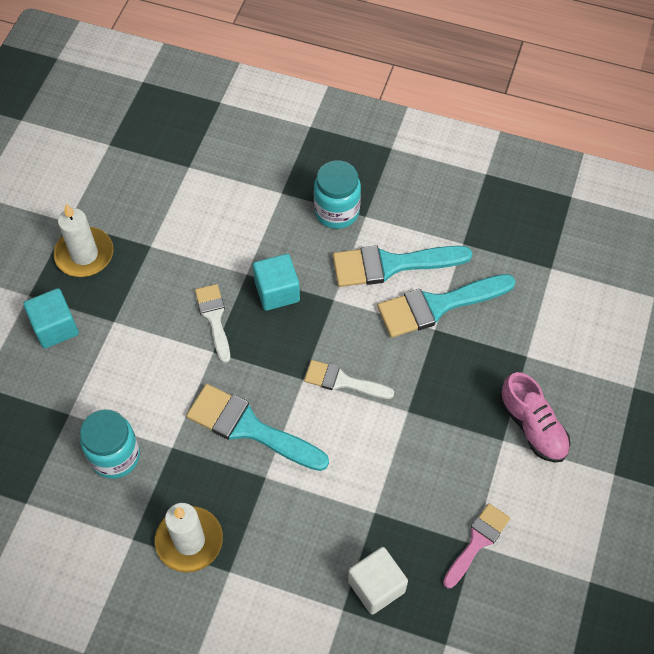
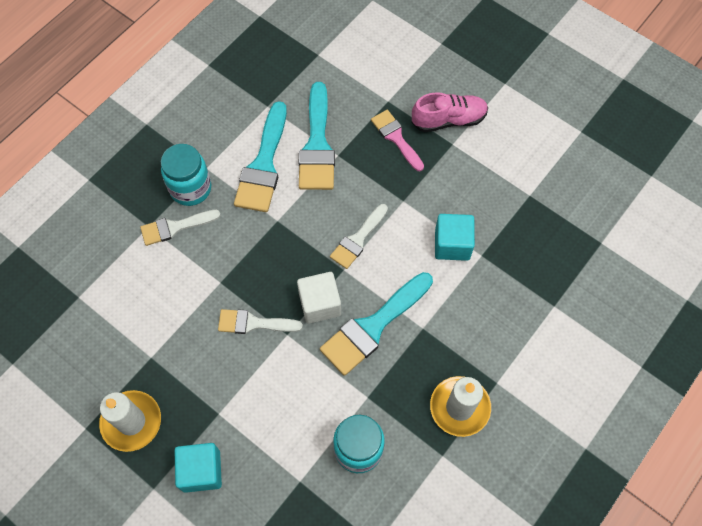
camera: 70 degrees left, 5 degrees up
(277, 291) = (249, 262): turquoise cube -> turquoise cube (452, 244)
(289, 215) = (175, 227): none -> white brush
(376, 586) = (542, 275): white cube -> white cube (320, 304)
(477, 542) = (529, 192): pink brush -> pink brush (396, 138)

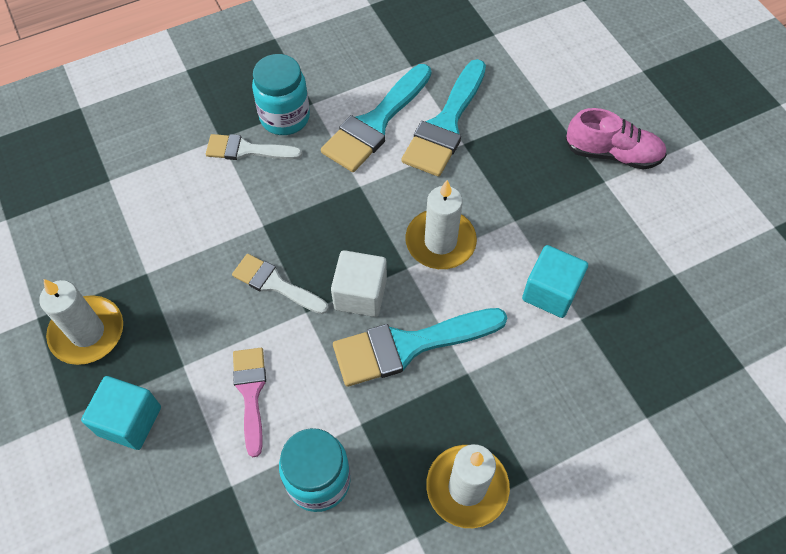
camera: 25 degrees right, 5 degrees down
(358, 239) = (440, 242): white brush -> white candle
(396, 138) = (540, 150): pink brush -> pink brush (251, 393)

